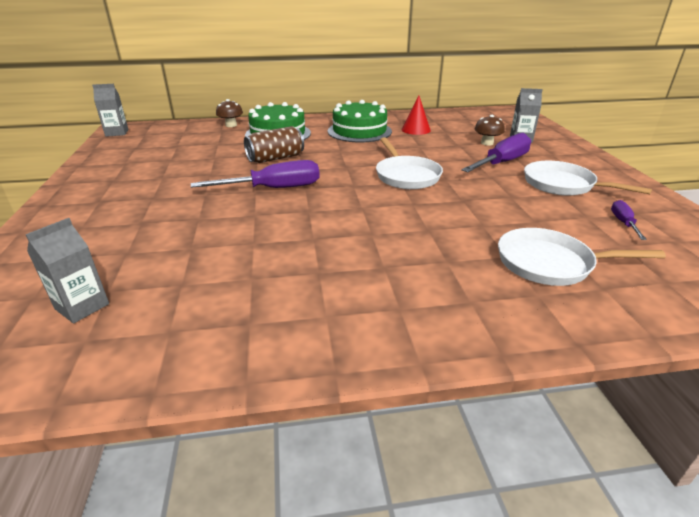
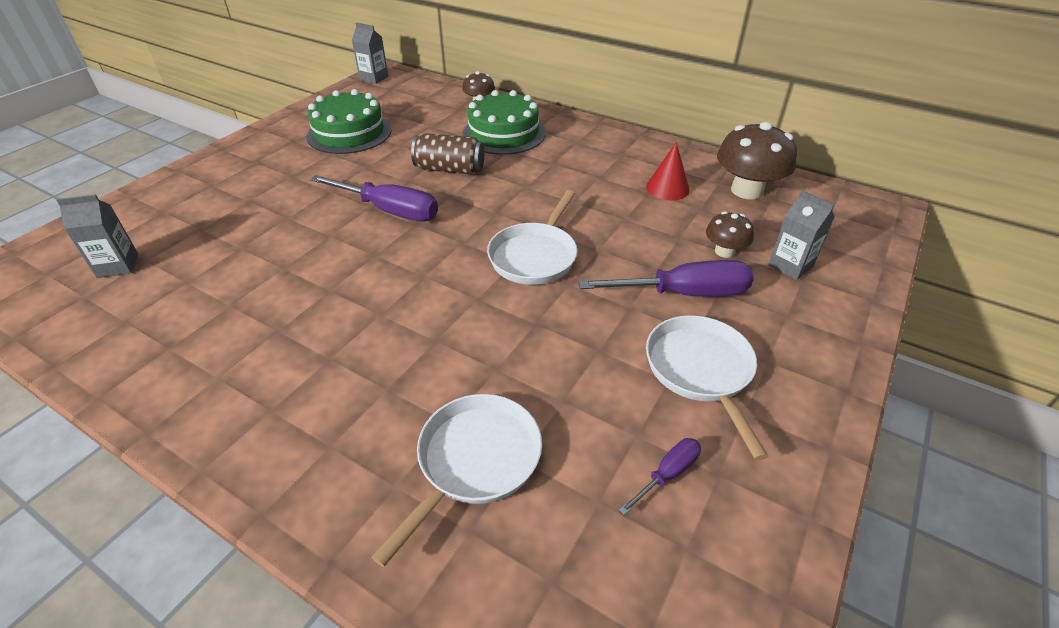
camera: 40 degrees right, 10 degrees up
(359, 131) = (595, 163): green cake -> green cake (349, 133)
(452, 120) = (747, 190): none -> brown mushroom
(550, 263) = (474, 462): white pan -> white pan turned 75 degrees clockwise

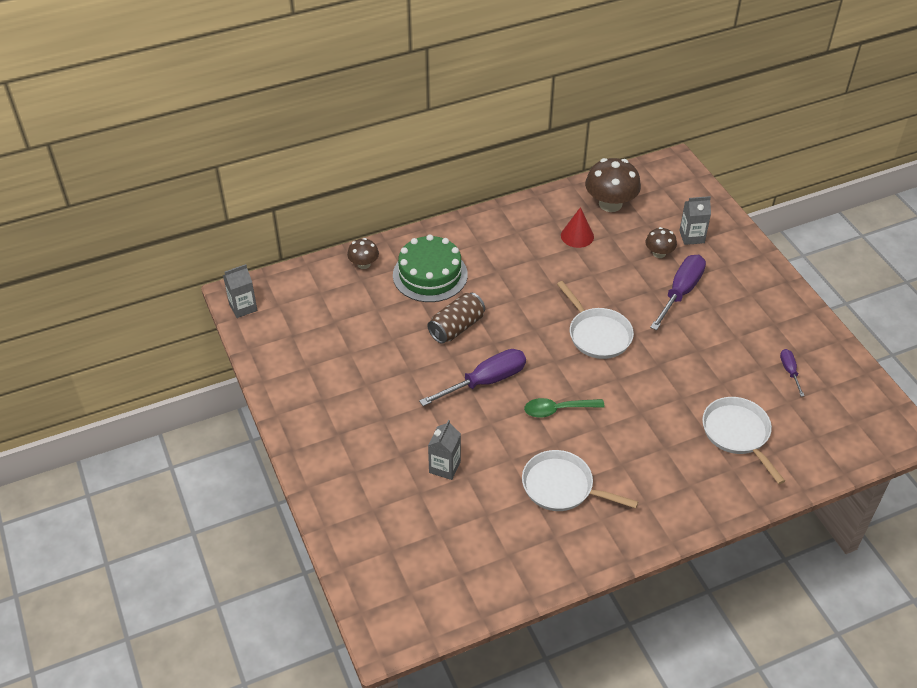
camera: 55 degrees left, 5 degrees up
(118, 266) = (434, 549): grey carton -> grey carton (444, 467)
(349, 133) = (341, 361): green cake -> none
(386, 272) = (557, 410): none -> green spoon
(701, 371) = (740, 322): white pan -> white pan (562, 487)

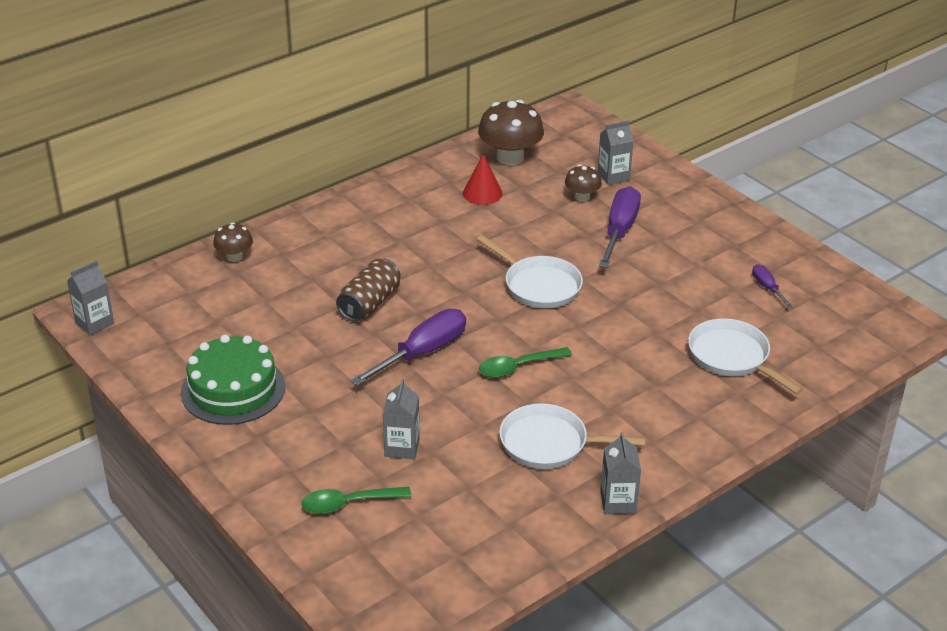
camera: 15 degrees left, 10 degrees down
(389, 510) = (348, 504): none -> green spoon
(430, 275) = (320, 256): green cake -> green cake (233, 389)
(601, 553) = (618, 502): none -> grey carton

